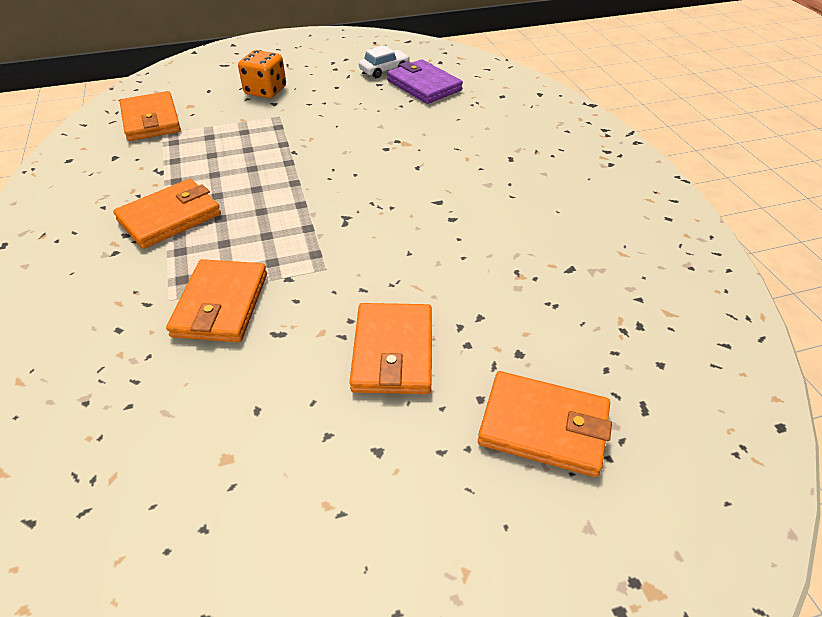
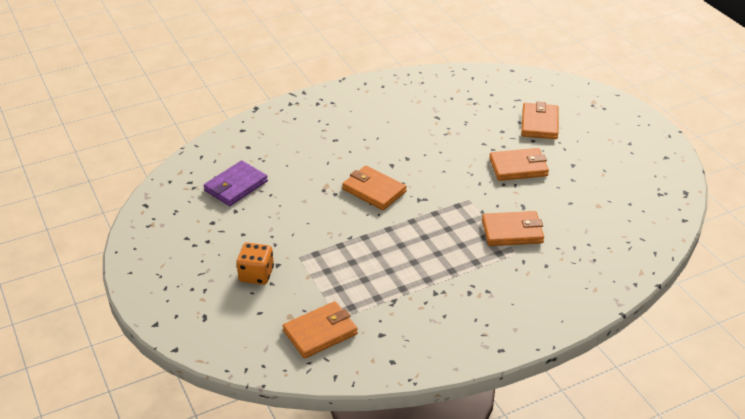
camera: 100 degrees left, 5 degrees down
(170, 217) = (445, 277): orange wallet -> orange wallet (374, 190)
(384, 70) = (209, 211): white car -> none

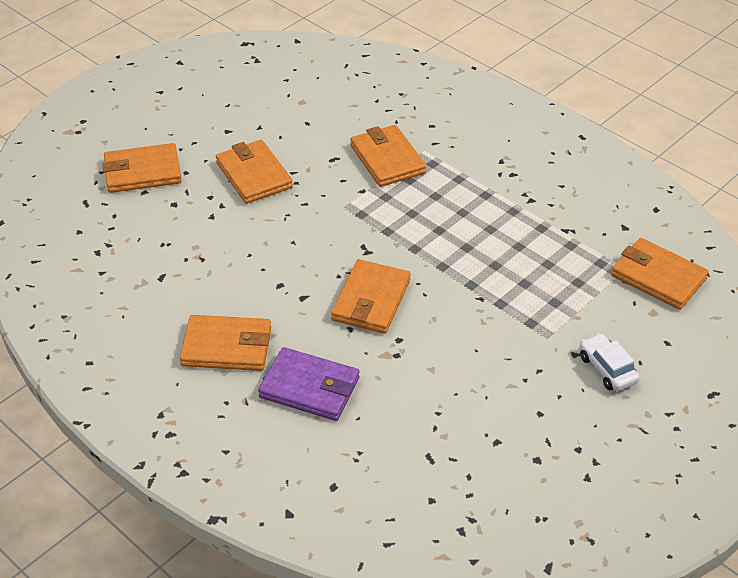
camera: 110 degrees left, 5 degrees up
(236, 186) = (441, 463): purple wallet -> purple wallet (310, 388)
(256, 275) = (607, 369): orange dice -> white car
(367, 130) = (227, 347): none -> orange wallet

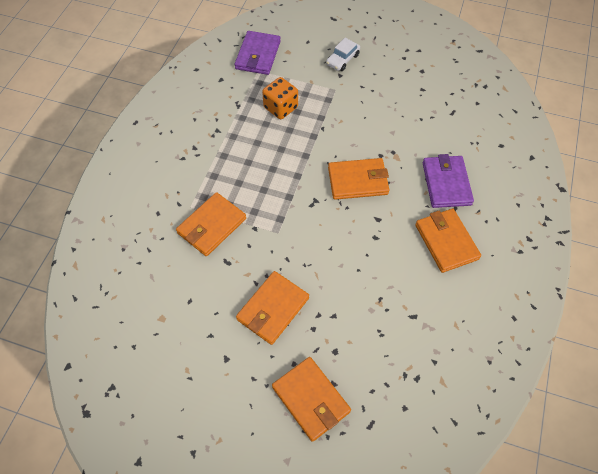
camera: 115 degrees left, 15 degrees up
(540, 269) = (280, 108): none -> orange dice
(658, 277) = (258, 55): orange wallet -> purple wallet

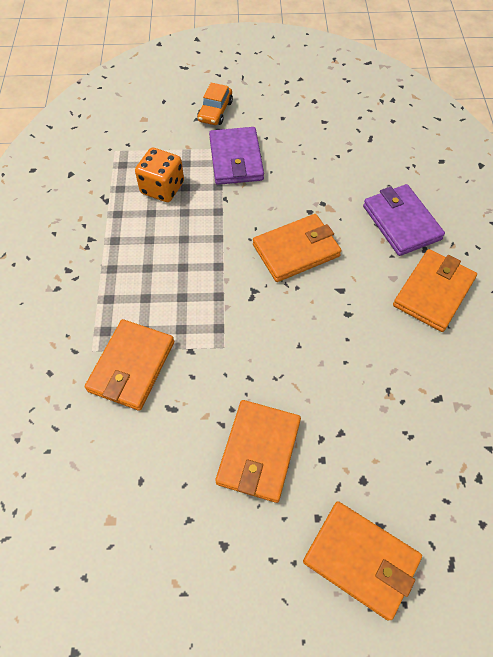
camera: 20 degrees left, 0 degrees up
(258, 55) = (107, 132): purple wallet -> purple wallet (236, 159)
(342, 59) = (215, 111): white car -> orange car
(446, 242) = (433, 292): orange wallet -> orange wallet turned 75 degrees clockwise

